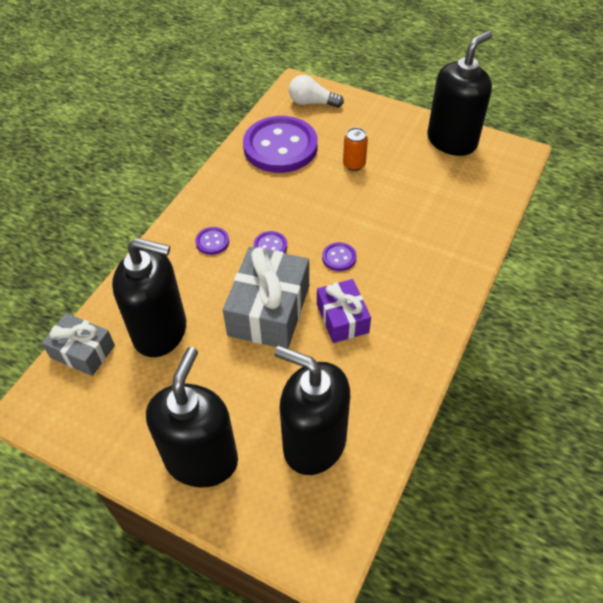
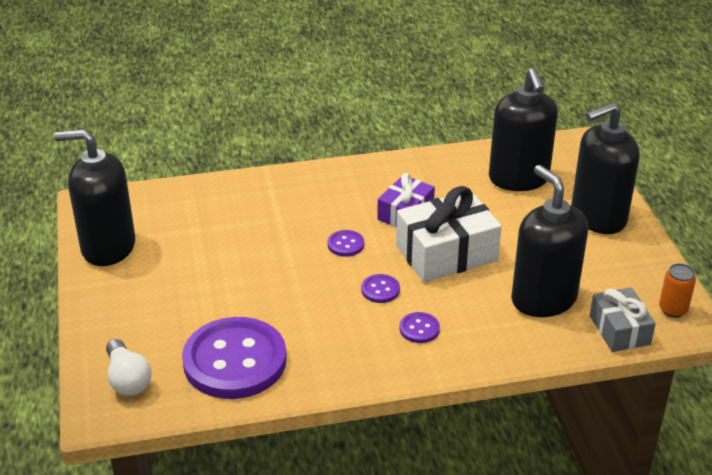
camera: 130 degrees left, 15 degrees down
(269, 310) = (446, 253): grey gift -> white gift
(354, 164) = (210, 293): orange can -> orange can (673, 309)

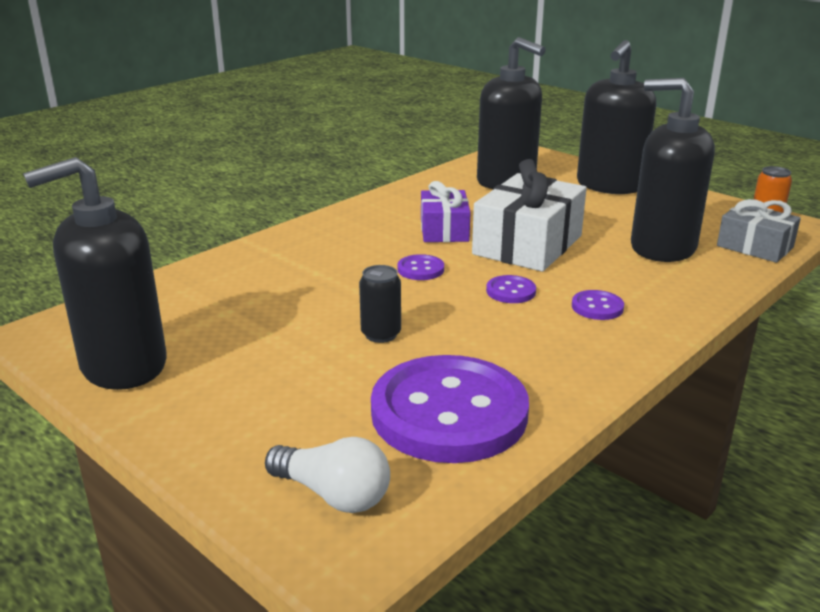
camera: 35 degrees left, 10 degrees down
(261, 288) = (381, 334): none -> black can

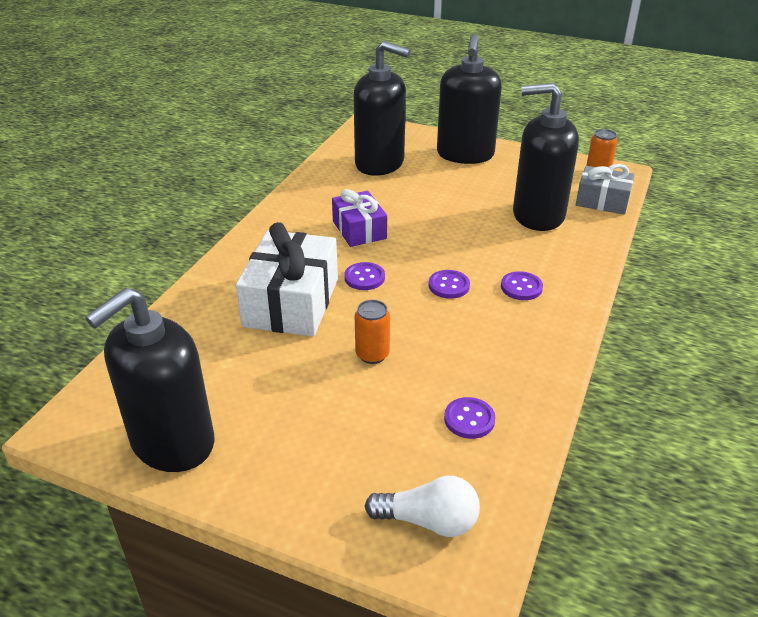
camera: 20 degrees left, 10 degrees up
(381, 334) = (372, 354): black can -> orange can
(449, 413) = (469, 419): purple button -> purple button, size x0.40
(528, 245) = (435, 233): white gift -> white gift (291, 302)

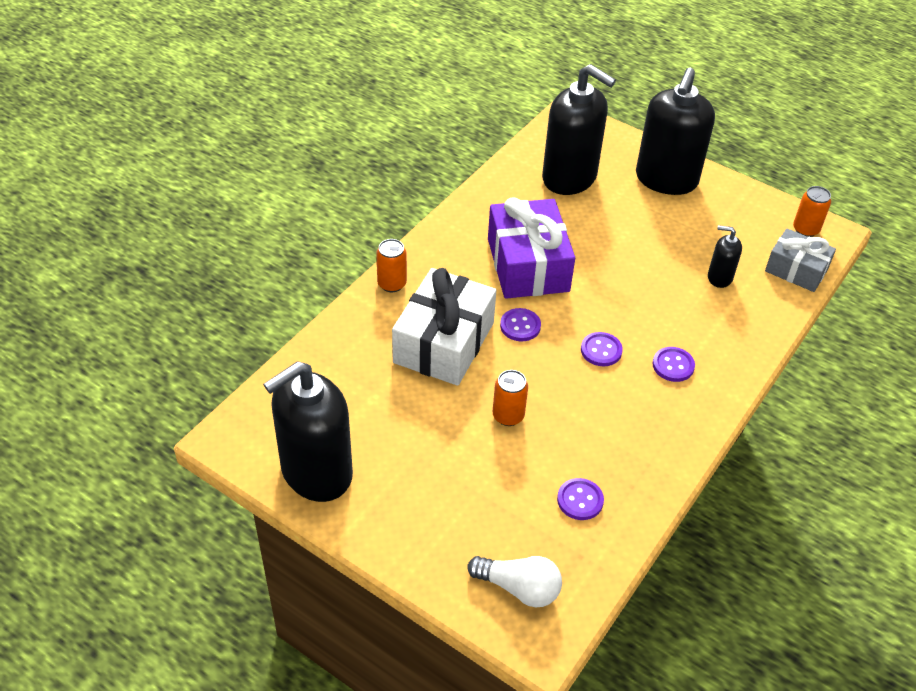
camera: 10 degrees right, 10 degrees up
(229, 262) = (392, 284): none -> orange can
(359, 230) = (528, 265): purple gift -> purple gift, size x1.64
(537, 215) = (719, 277): black soap dispenser -> black soap dispenser, size x0.46

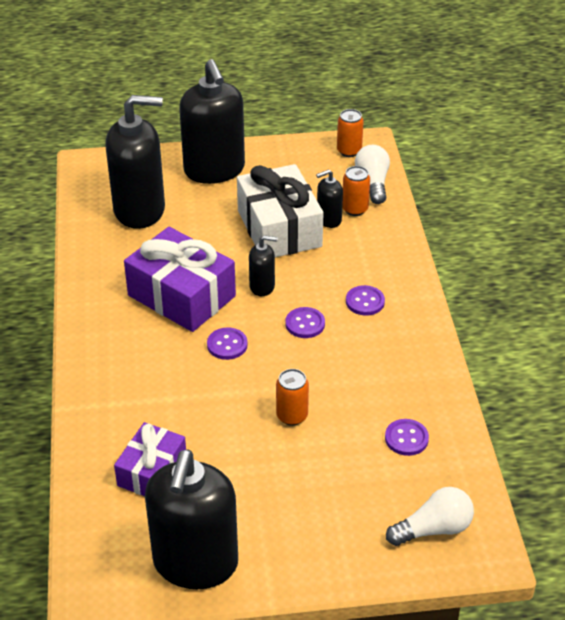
camera: 40 degrees left, 5 degrees down
(360, 383) = (152, 471): none -> purple gift
(392, 284) = (89, 379): orange can -> orange can (355, 209)
(444, 343) = (183, 396): white gift -> white gift (279, 228)
(600, 298) = (262, 286): none -> black soap dispenser
(796, 270) = (373, 183): grey gift -> white light bulb

